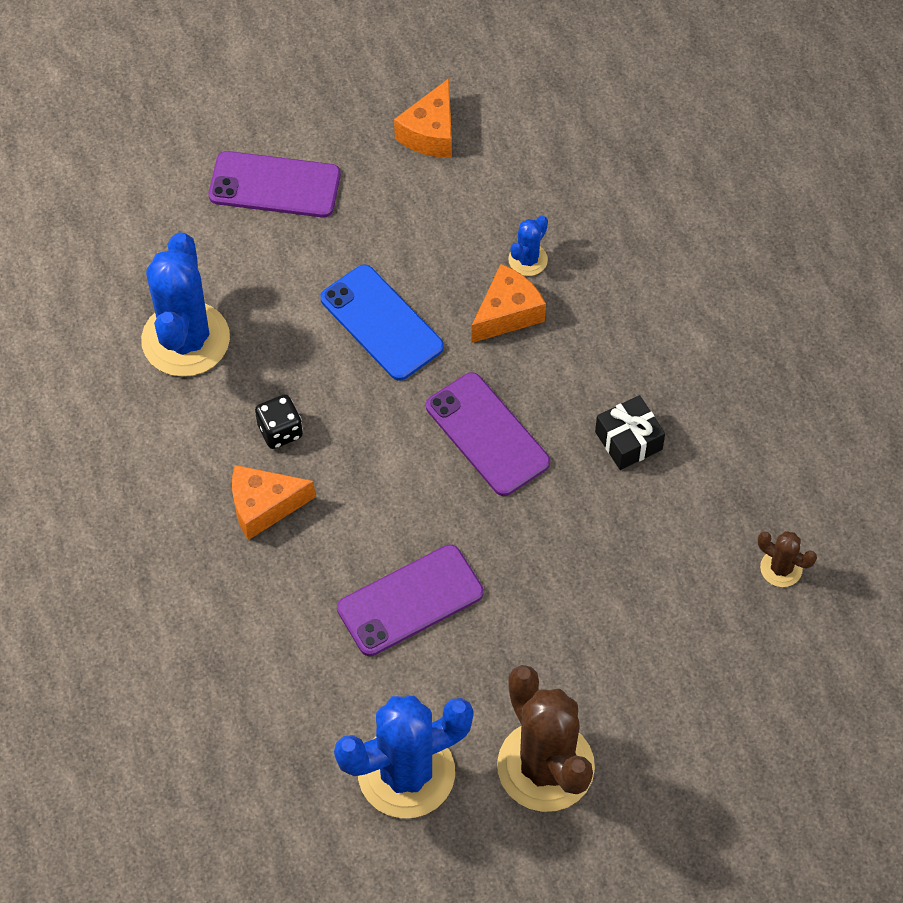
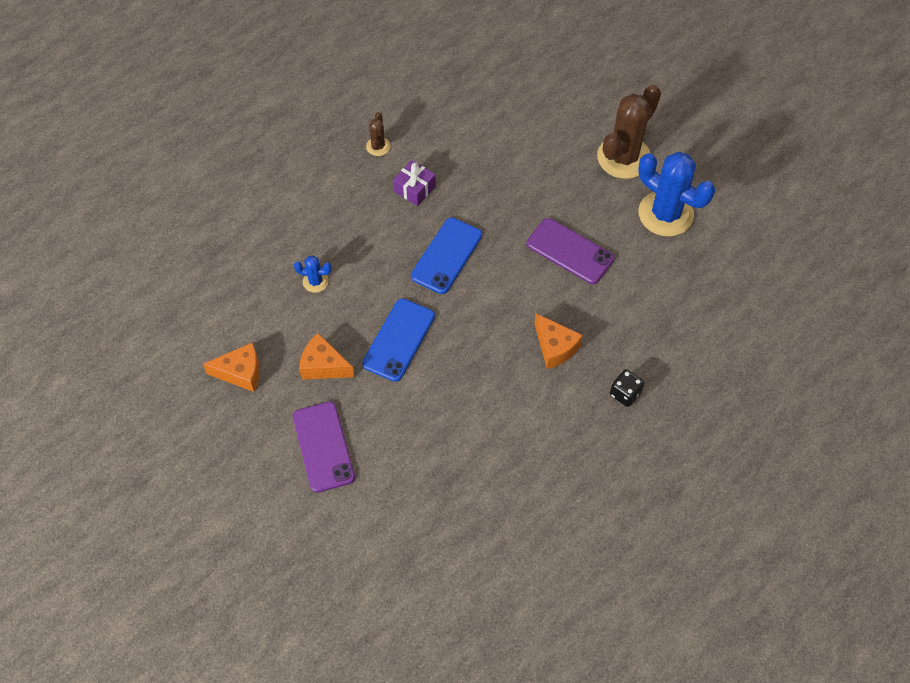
camera: 115 degrees left, 0 degrees up
(186, 339) = (466, 444): blue cactus -> none
(280, 431) = (501, 361): black dice -> black dice (625, 393)
(487, 434) = (446, 256): purple phone -> blue phone
(507, 313) = (359, 277): orange cheese -> orange cheese (323, 366)
(628, 440) = (414, 189): black gift -> purple gift
(781, 568) = (455, 99): brown cactus -> brown cactus (378, 146)

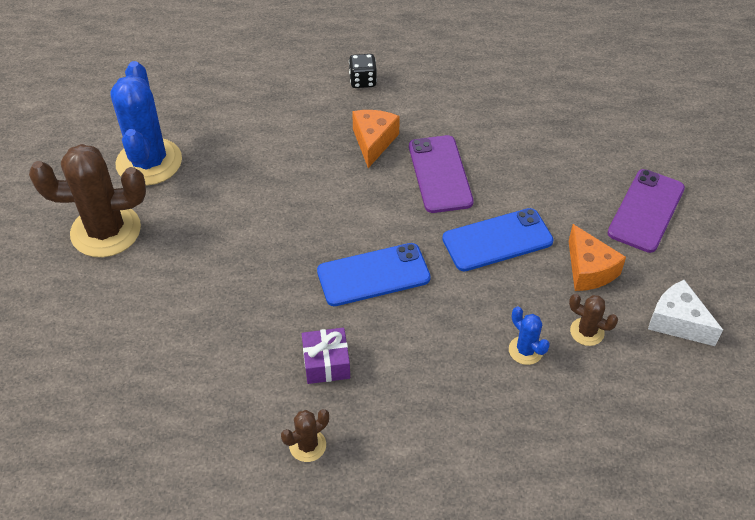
camera: 135 degrees left, 10 degrees down
(241, 373) = (677, 322): orange cheese -> white cheese
(290, 321) = (587, 332): none -> brown cactus
(569, 251) = (265, 195): purple phone -> purple phone (440, 174)

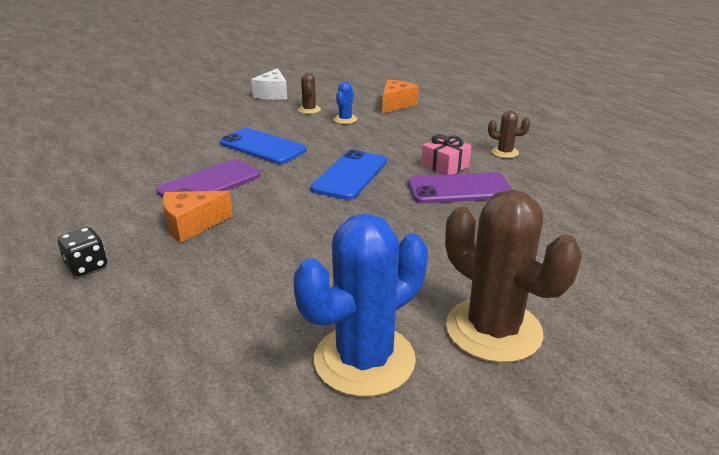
camera: 125 degrees left, 20 degrees down
(326, 363) = (445, 166): purple gift -> pink gift
(373, 275) = (350, 175): blue phone -> blue phone turned 75 degrees clockwise
(589, 270) = (258, 118): orange cheese -> orange cheese (396, 104)
(646, 211) = (184, 115): purple phone -> purple phone (459, 189)

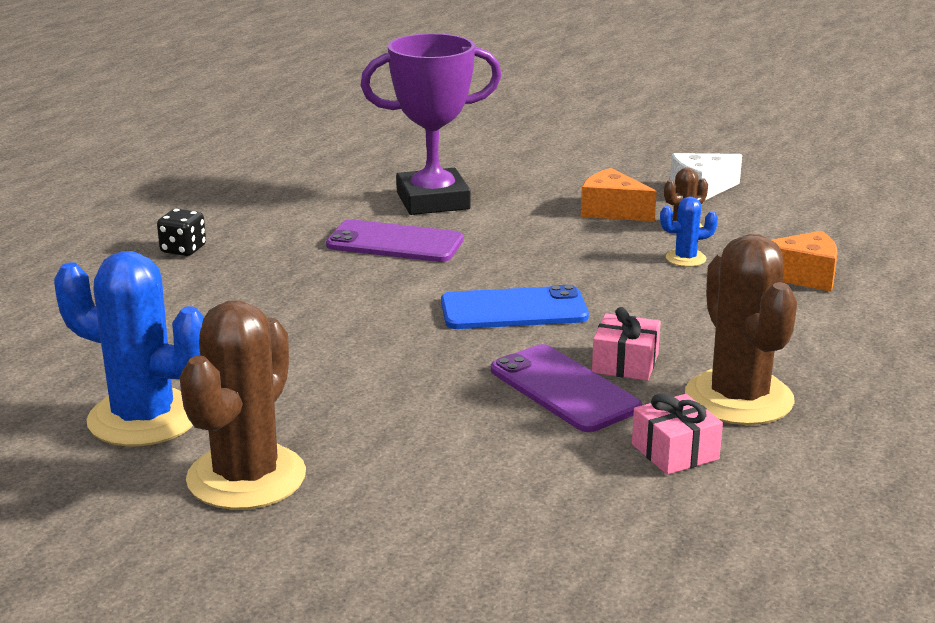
camera: 60 degrees right, 5 degrees down
(169, 156) = (433, 201): none -> purple trophy
(192, 225) = (298, 265): orange cheese -> orange cheese (612, 211)
(262, 147) = (524, 237): blue phone -> none
(505, 152) = (739, 398): brown cactus -> brown cactus, size x2.21
(548, 182) = (675, 452): none -> pink gift

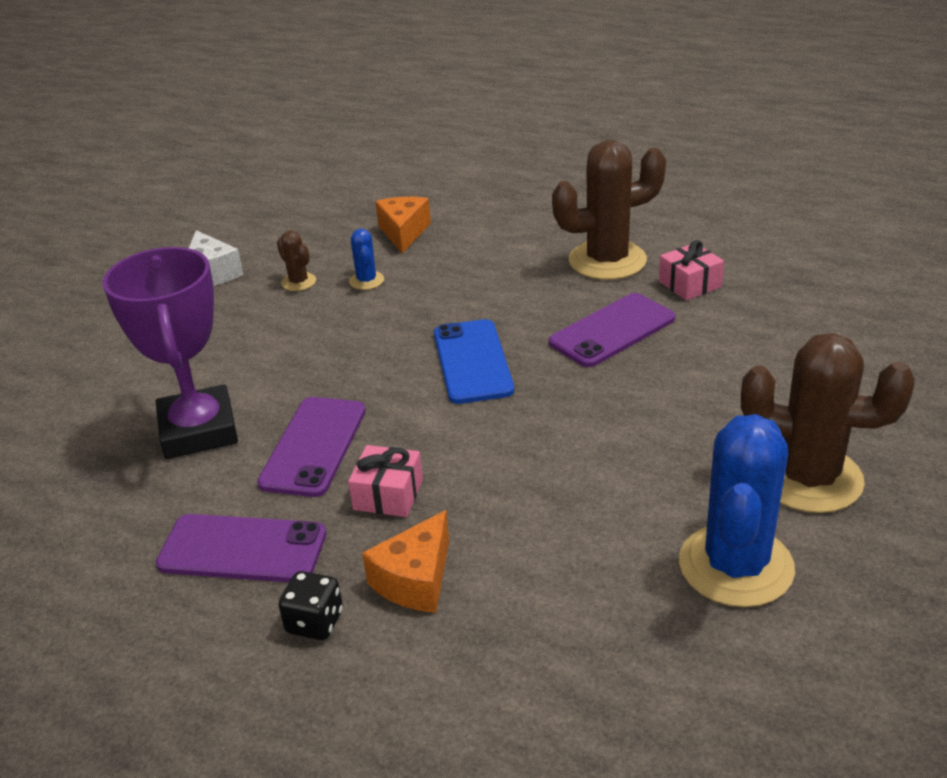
camera: 90 degrees left, 10 degrees up
(275, 223) = (242, 549): none -> purple phone
(612, 211) = (253, 318): orange cheese -> orange cheese (415, 580)
(625, 363) = (564, 305): pink gift -> pink gift (388, 494)

